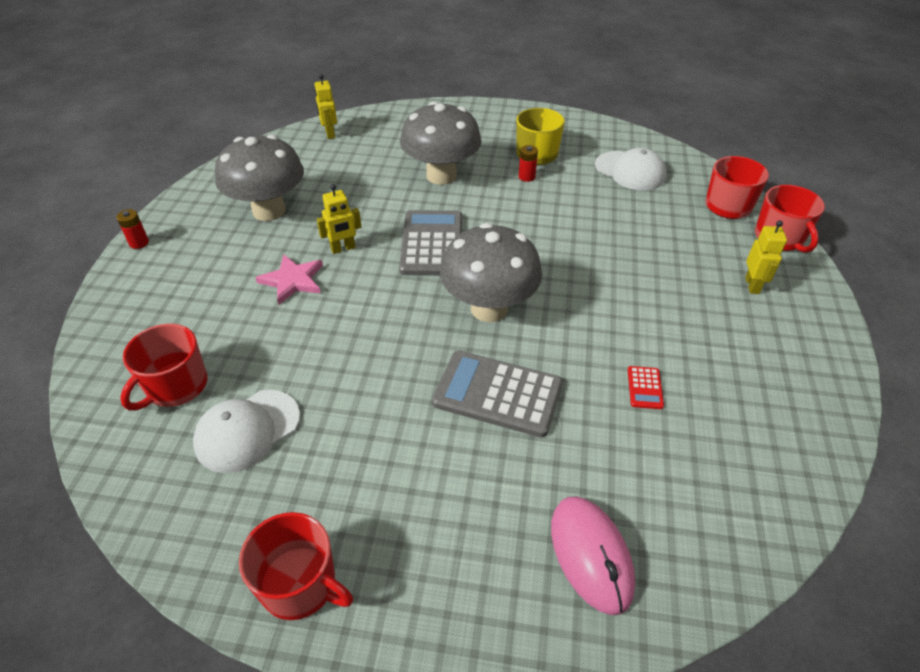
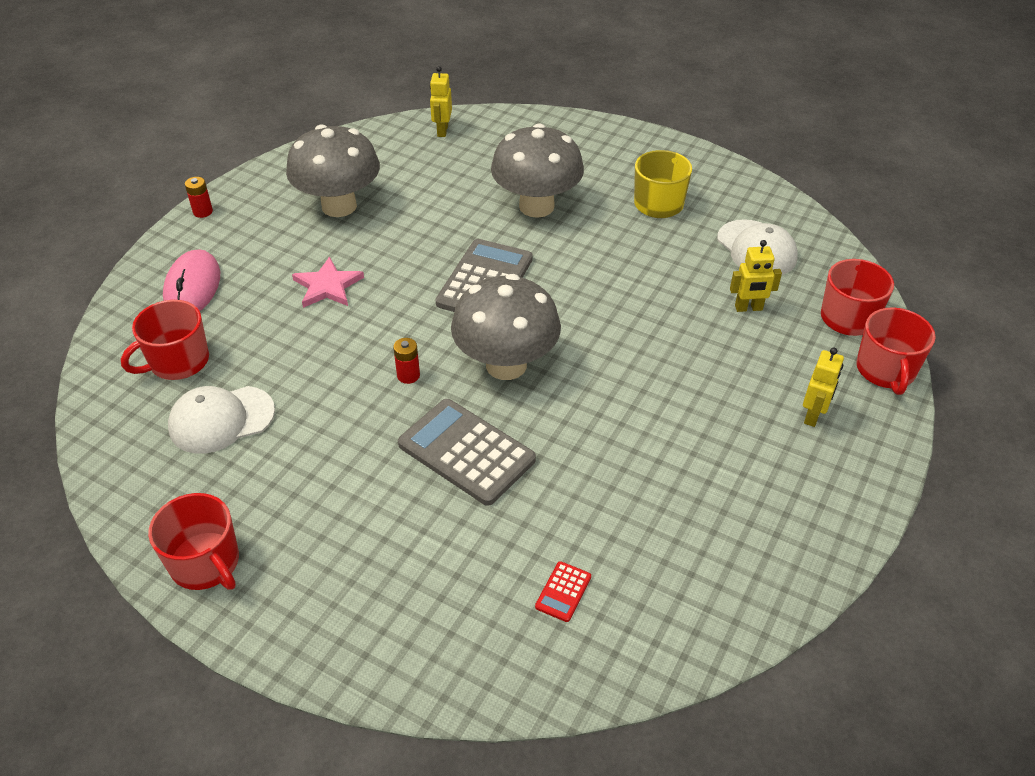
camera: 20 degrees right, 0 degrees up
(343, 249) = (392, 265): yellow robot -> yellow robot (748, 308)
(526, 177) = (631, 229): red battery -> red battery (408, 375)
(591, 555) = (469, 622): pink mouse -> pink mouse (192, 287)
(645, 388) = (619, 489): red calculator -> red calculator (563, 592)

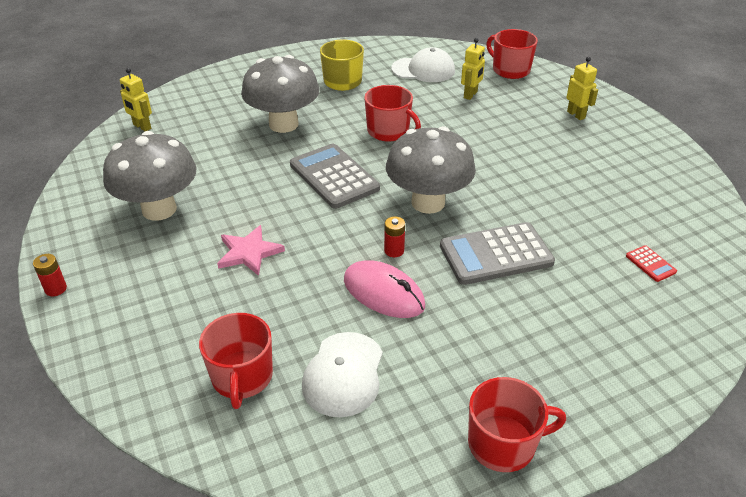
camera: 55 degrees left, 5 degrees down
(192, 287) = (153, 333): pink mouse -> pink mouse (383, 293)
(886, 370) = (562, 79): red mug -> red mug (389, 131)

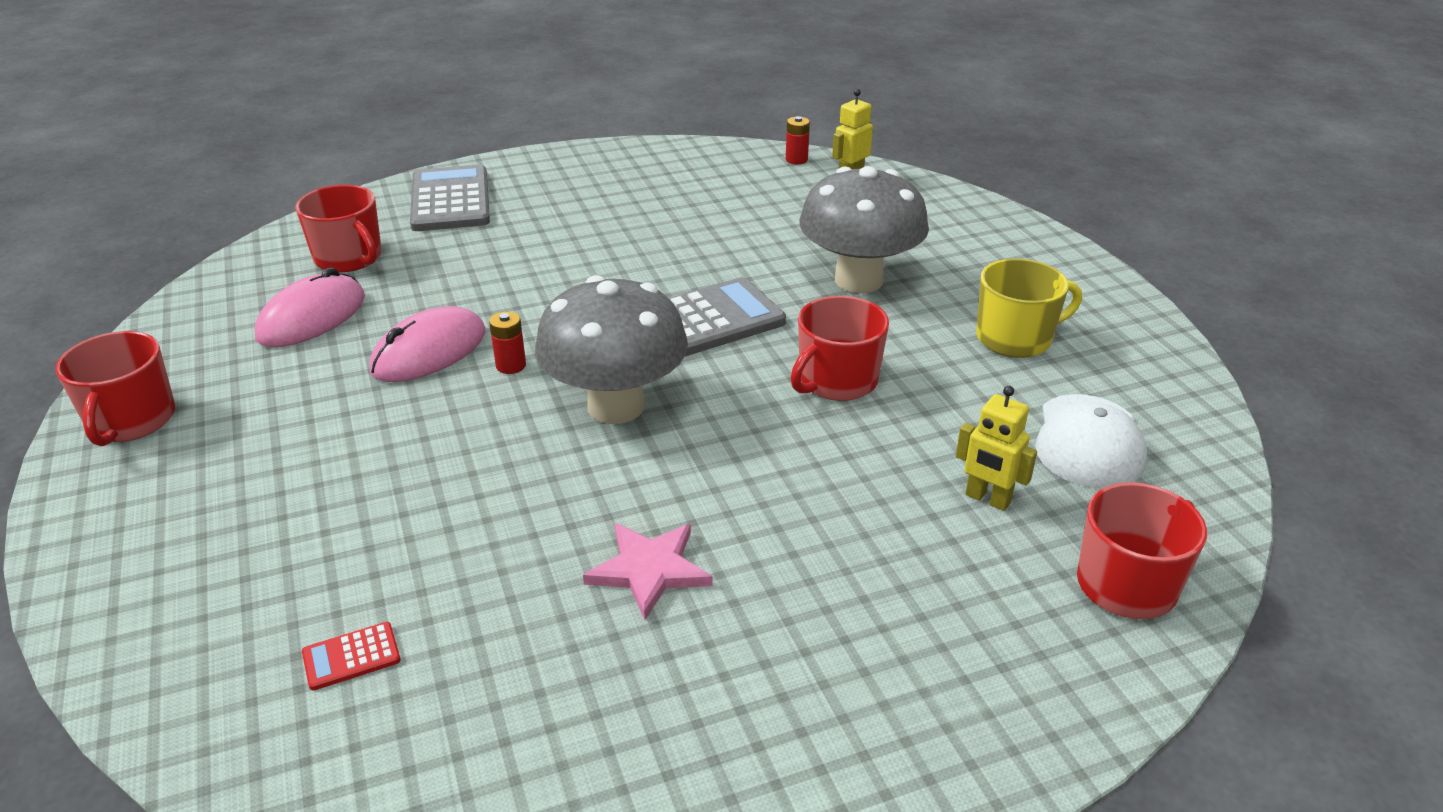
camera: 95 degrees right, 5 degrees down
(55, 289) = (536, 158): red battery -> red battery (796, 160)
(159, 209) = (657, 199): grey mushroom -> none
(242, 377) = (349, 258): red mug -> red mug turned 135 degrees counterclockwise
(249, 252) = (552, 258): pink star -> pink star (649, 570)
(343, 374) = (312, 317): white cap -> pink mouse
(496, 254) = (461, 462): grey calculator -> grey calculator (450, 200)
(576, 115) = (912, 669): yellow robot -> none

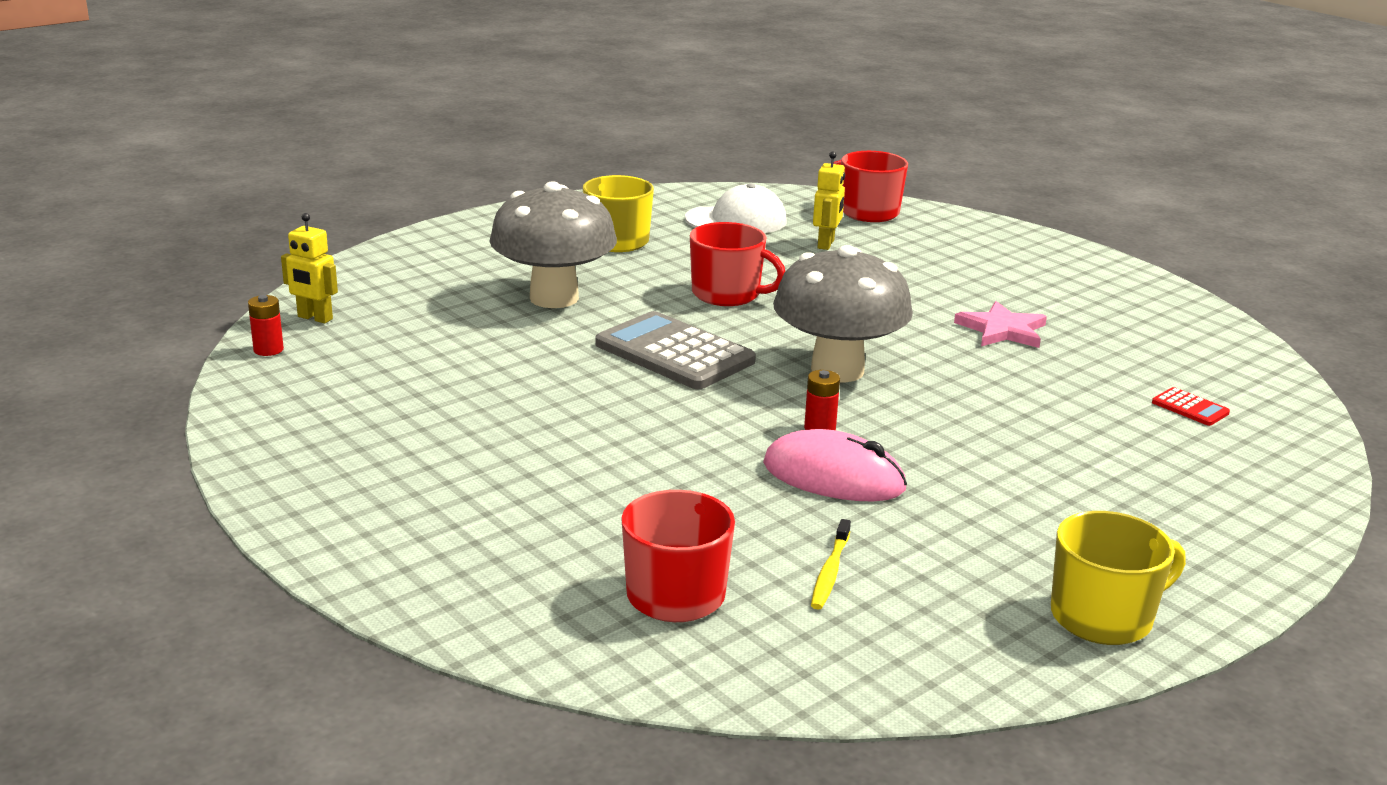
camera: 110 degrees left, 10 degrees down
(131, 421) = (1103, 617): red mug -> yellow mug
(312, 317) = (830, 572): pink mouse -> yellow toothbrush
(450, 200) = (469, 563): grey calculator -> none

